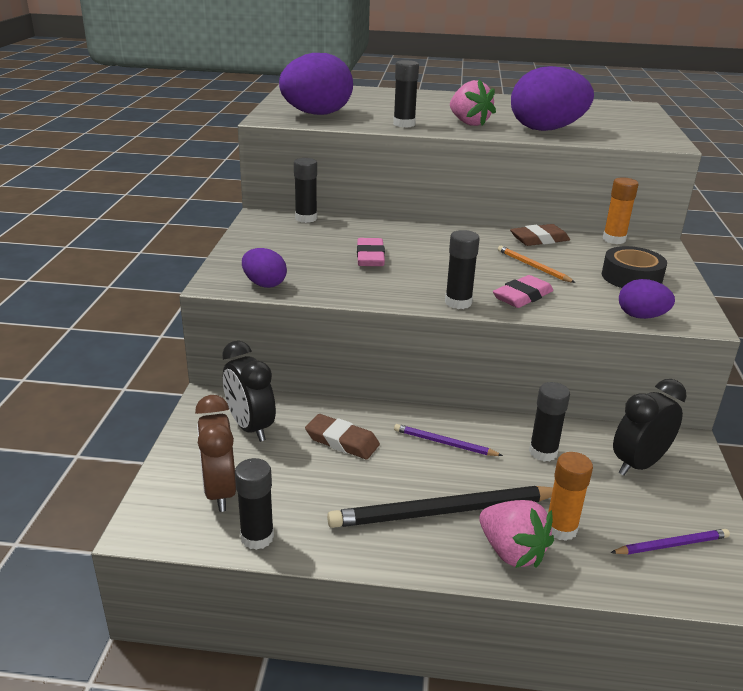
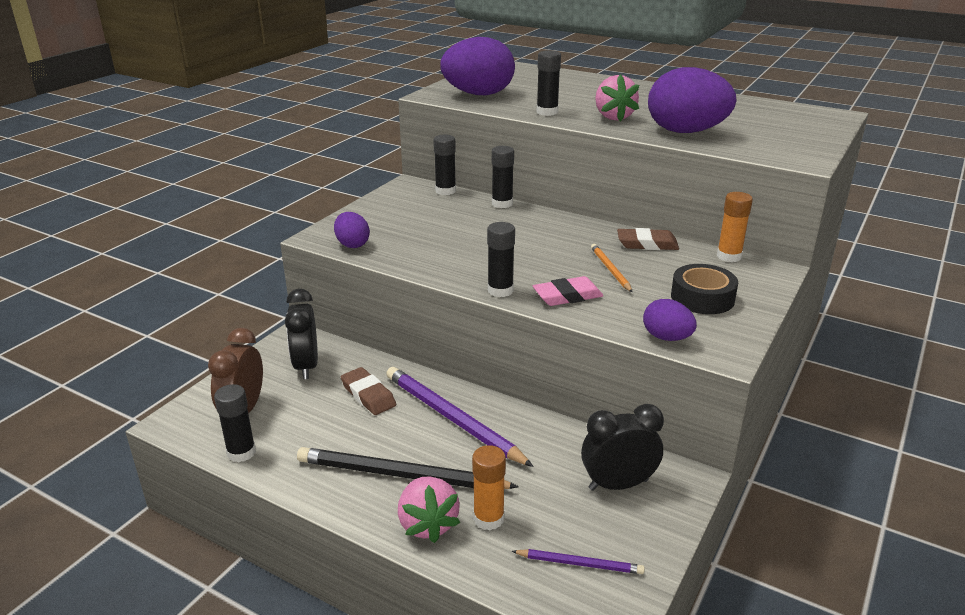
camera: 25 degrees right, 0 degrees up
(370, 257) = (465, 235): pink eraser -> none
(444, 443) = (452, 418): purple pencil -> purple pencil, size x1.95
(543, 452) = (534, 449): black glue stick -> black glue stick (502, 203)

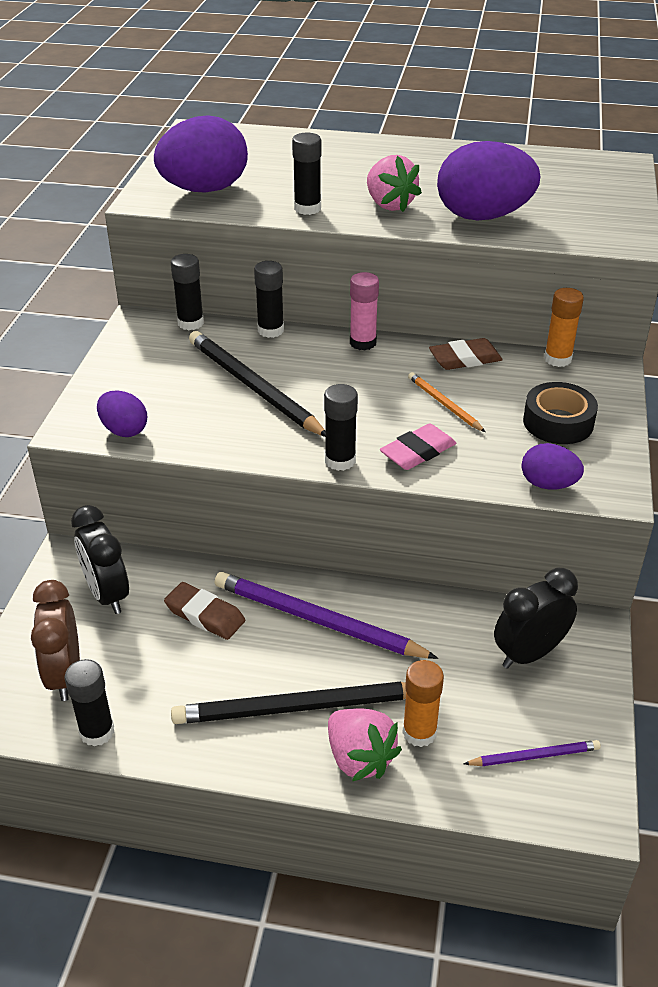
camera: 20 degrees left, 10 degrees up
(465, 235) = (253, 387): none -> black pencil
(569, 221) = (363, 343): none -> pink glue stick

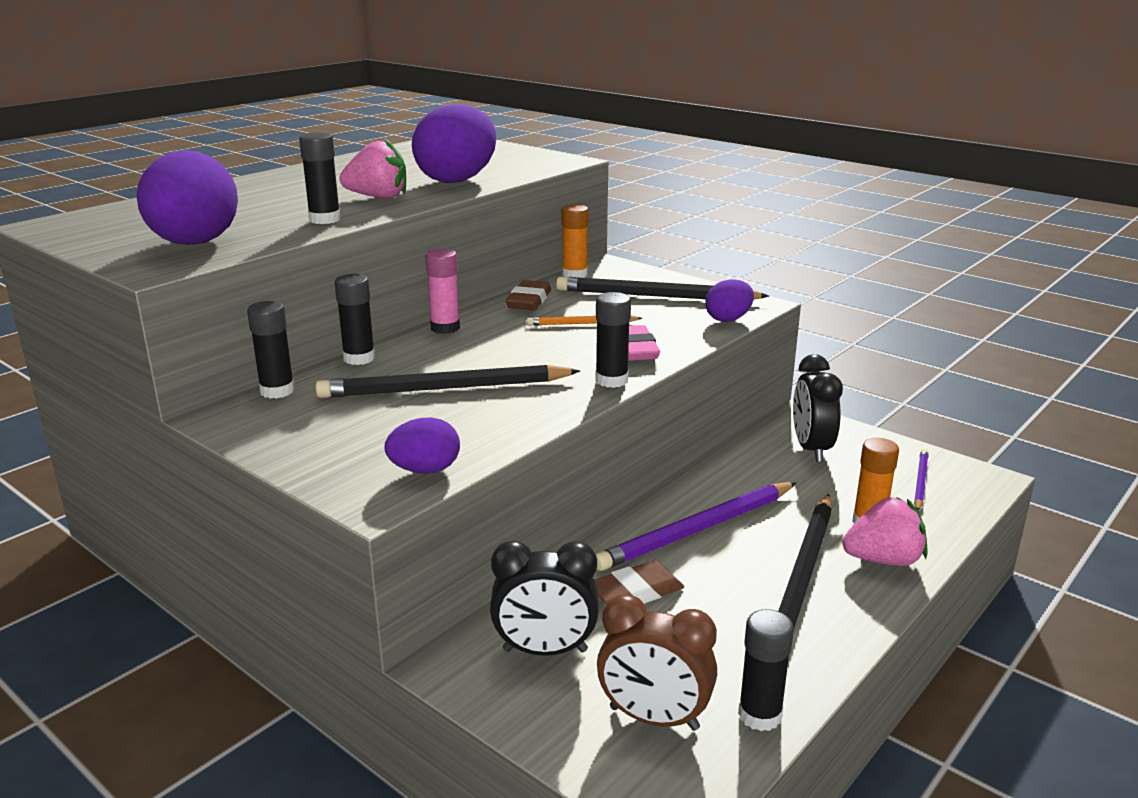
camera: 60 degrees left, 15 degrees down
(558, 422) = (655, 296): black tape -> black pencil

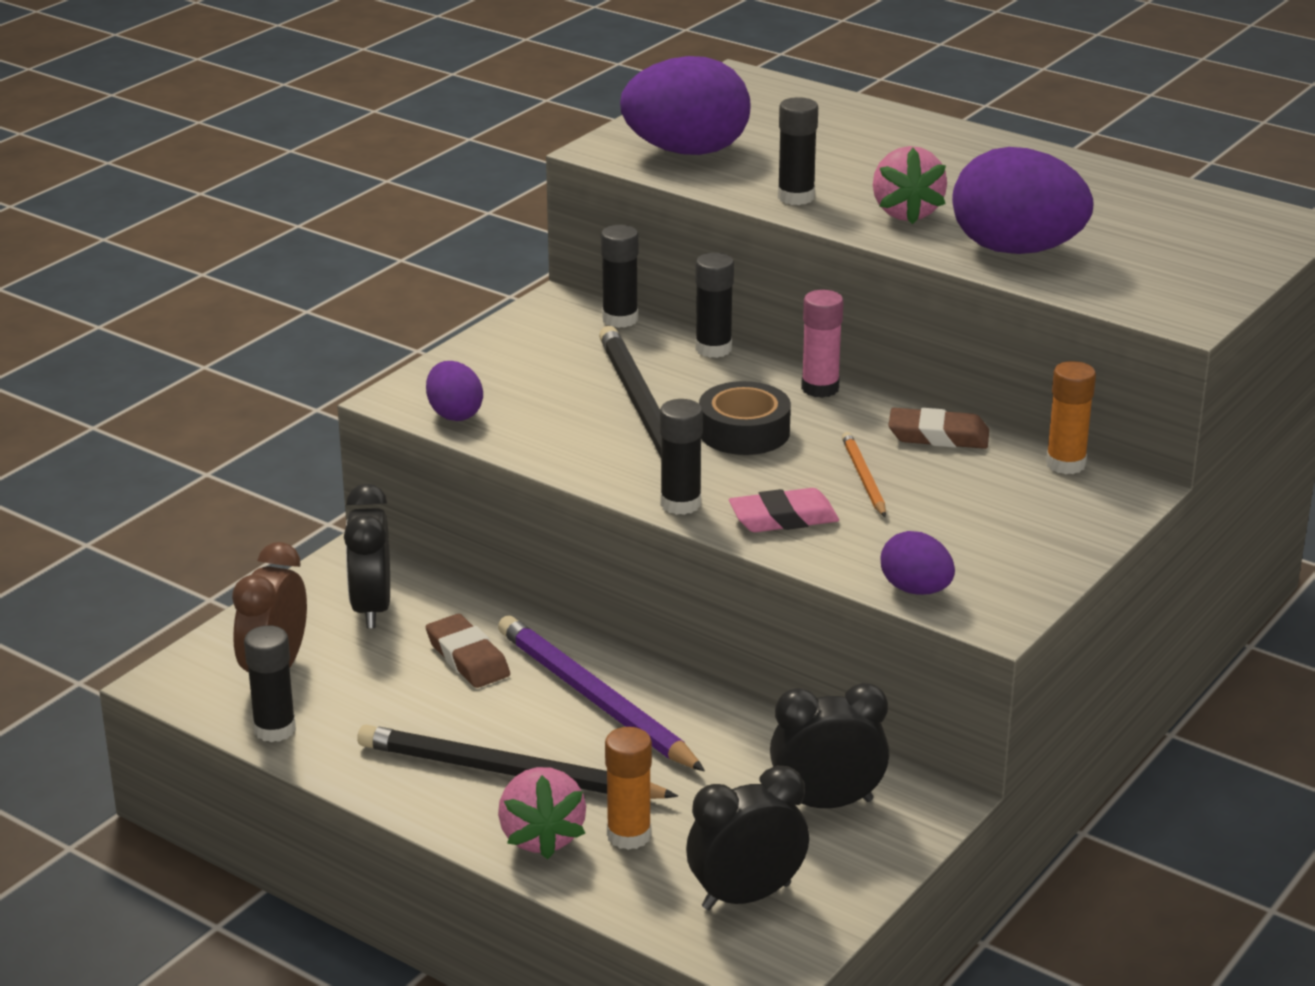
camera: 85 degrees right, 5 degrees up
(503, 354) = (744, 432): none -> black tape
(655, 296) = (994, 531): black pencil -> none
(920, 482) = (746, 896): purple pencil -> black clock

